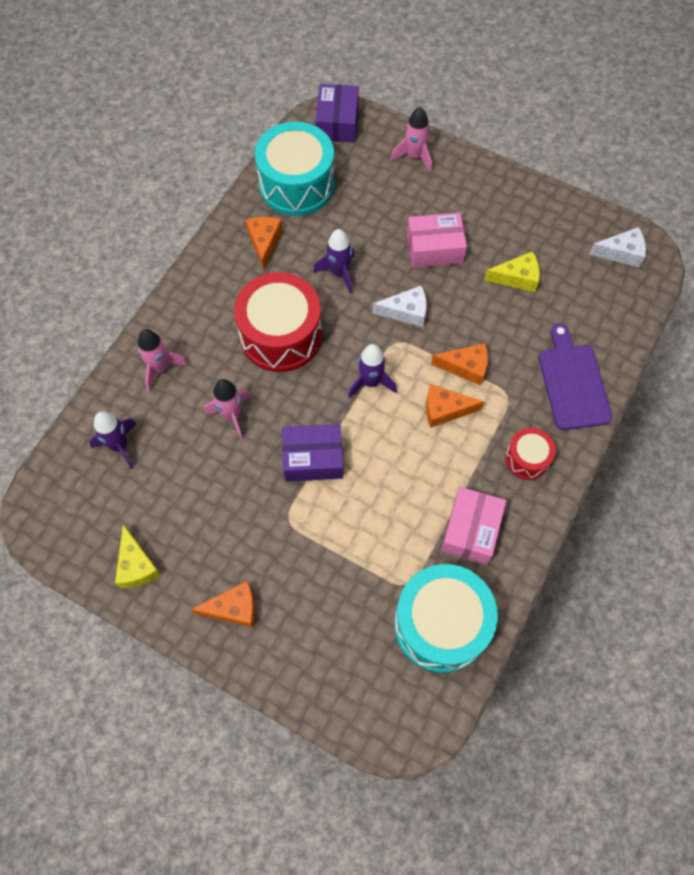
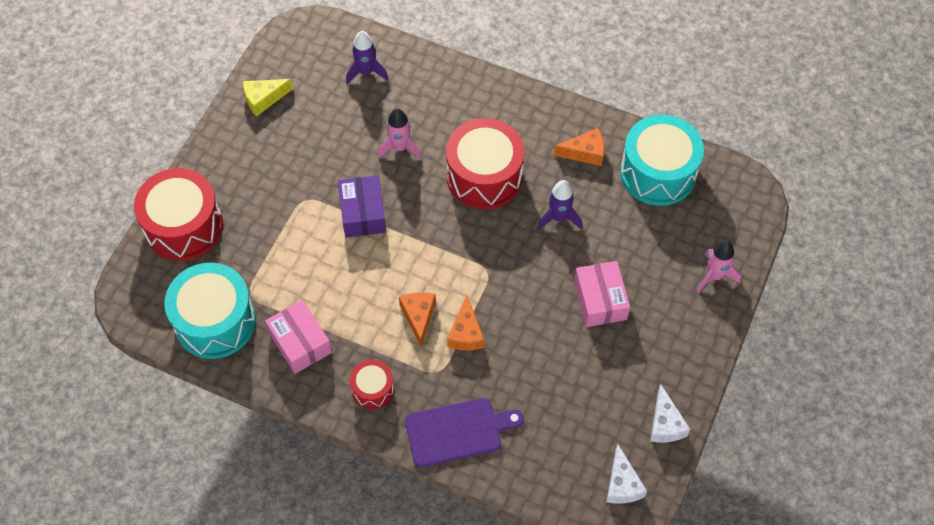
camera: 85 degrees right, 5 degrees down
(160, 368) = (441, 89): pink rocket -> none
(233, 608) = (229, 169): orange cheese -> none
(309, 664) = (184, 226): none -> red drum
(337, 122) = (745, 201): purple box -> none
(370, 382) = (442, 253): purple rocket -> none
(406, 312) = (522, 278): white cheese -> white cheese (665, 424)
(471, 530) = (300, 342): pink box -> pink box turned 45 degrees clockwise
(517, 278) = (575, 378): yellow cheese -> none

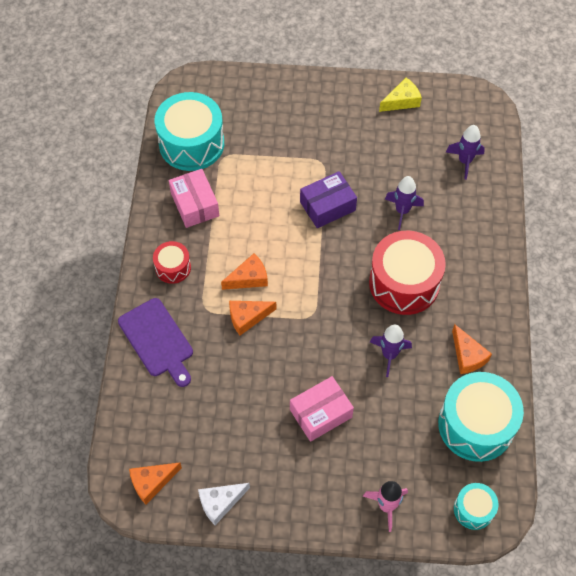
camera: 70 degrees right, 0 degrees up
(184, 226) = (263, 94): red drum -> none
(264, 99) = (402, 101): yellow cheese -> yellow cheese turned 105 degrees clockwise
(300, 342) = (195, 204): pink box -> pink box turned 60 degrees counterclockwise
(400, 148) = (402, 211): pink rocket -> purple rocket
(622, 484) = (152, 482): white cheese -> orange cheese
(739, 206) = (473, 509): none -> turquoise drum

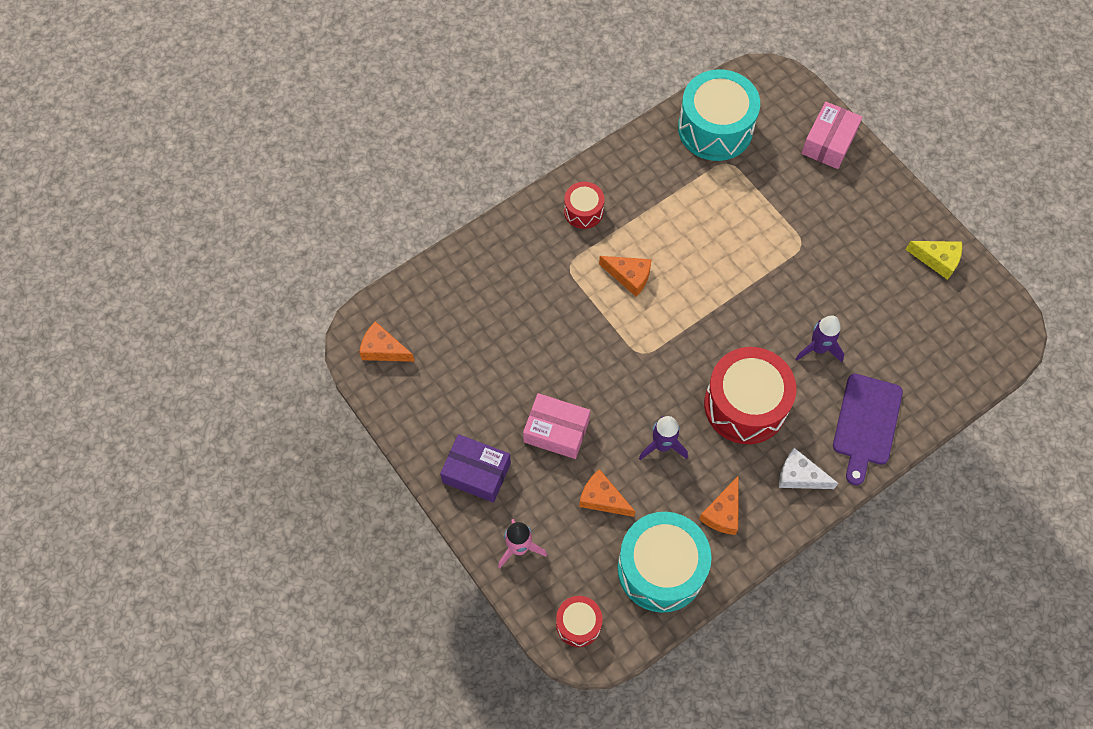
camera: 50 degrees right, 5 degrees up
(157, 340) = (507, 253): purple cutting board -> purple cutting board (866, 423)
(195, 204) = (658, 179): pink box -> pink box (828, 143)
(220, 503) = (410, 414): white cheese -> white cheese (799, 476)
(247, 317) = (591, 305): orange cheese -> orange cheese (602, 498)
(327, 206) = (761, 283): purple box -> purple box (476, 473)
(465, 161) = (927, 362): purple rocket -> none
(473, 509) = (578, 624): turquoise drum -> red drum

